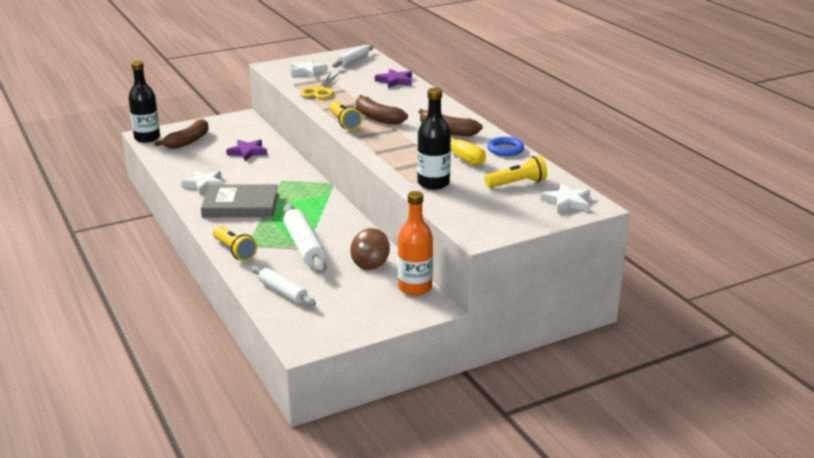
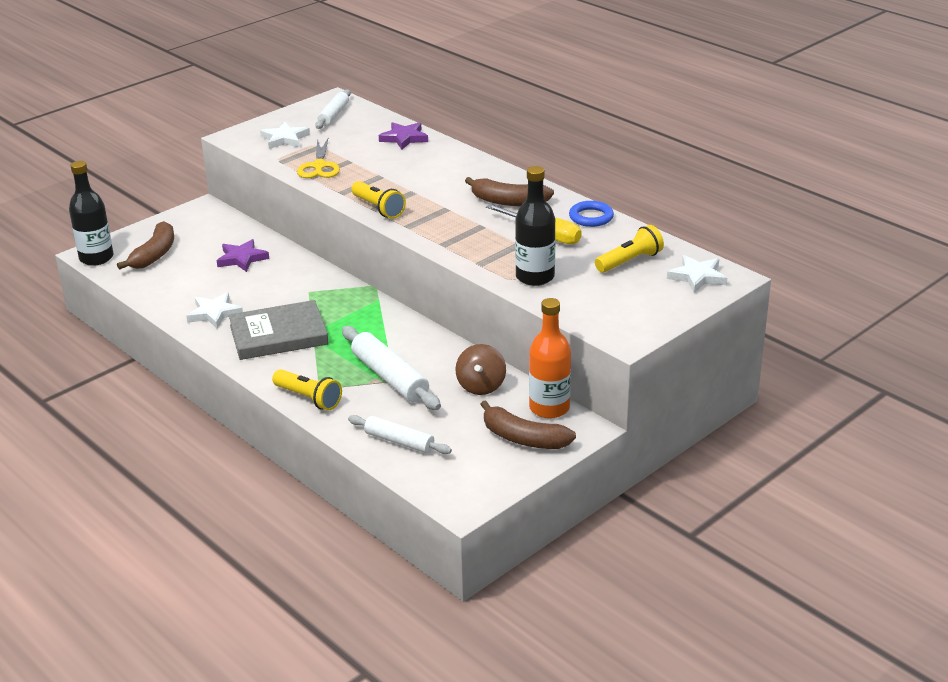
camera: 15 degrees left, 5 degrees up
(377, 117) = (414, 195): brown banana -> brown banana (523, 438)

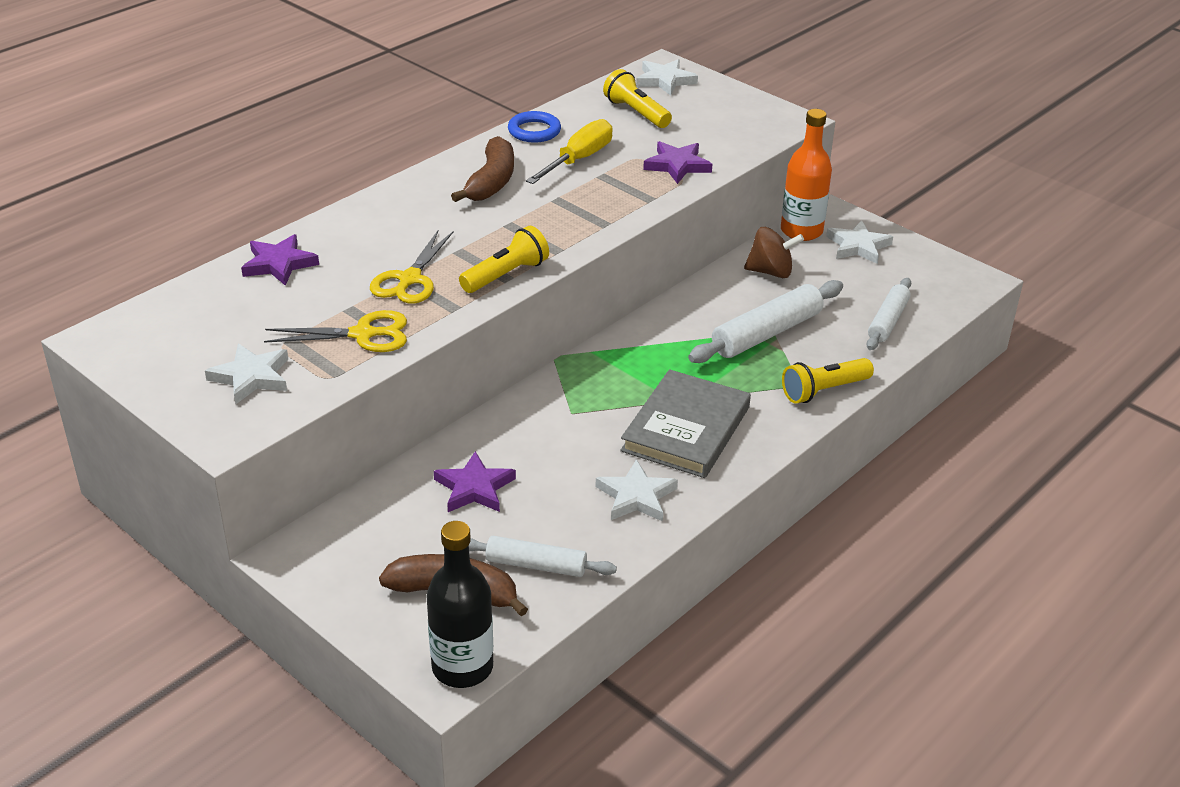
camera: 95 degrees left, 5 degrees up
(278, 335) = (686, 429): grey book -> grey book turned 45 degrees clockwise
(309, 398) = (824, 391): yellow flashlight -> yellow flashlight turned 150 degrees counterclockwise
(333, 115) = (168, 334): white rolling pin -> white rolling pin (536, 565)
(379, 177) = (410, 279): none -> yellow scissors
(523, 438) = (858, 246): brown banana -> white star
(535, 277) = (677, 165): black bottle -> purple star

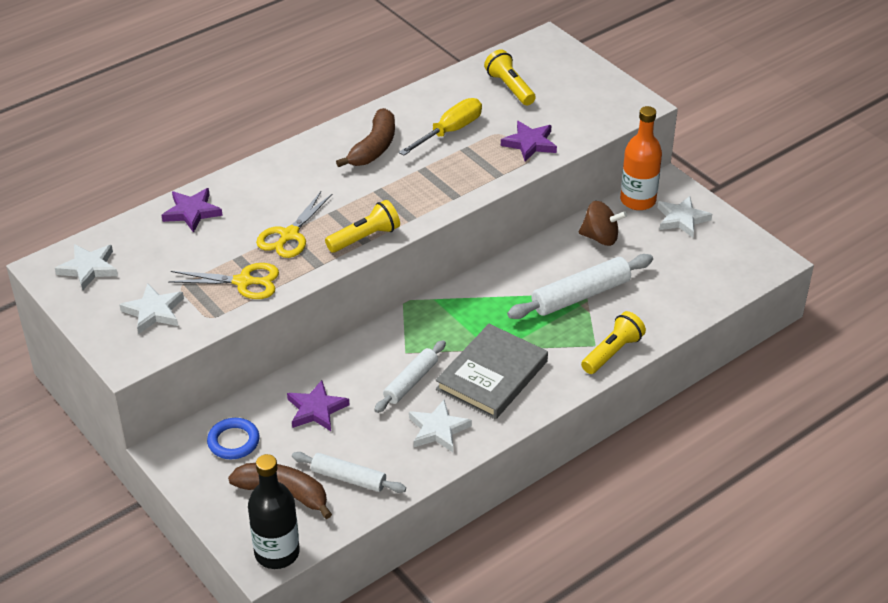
camera: 10 degrees right, 5 degrees up
(534, 131) = (420, 100): blue ring -> blue ring (233, 441)
(665, 80) = (543, 55): white star -> white star (88, 268)
(824, 391) = (612, 352): yellow flashlight -> yellow flashlight turned 150 degrees clockwise
(888, 321) = (685, 293): white rolling pin -> white rolling pin (411, 382)

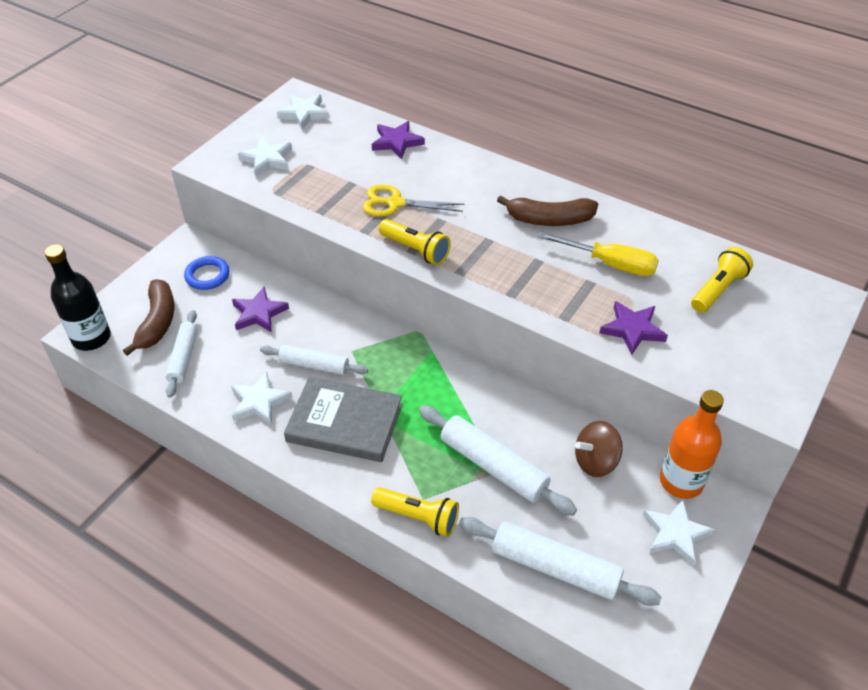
camera: 70 degrees right, 5 degrees up
(243, 282) = (322, 195): yellow scissors -> none
(600, 238) = (595, 461): brown spinning top -> brown spinning top turned 75 degrees clockwise
(687, 289) = (555, 568): none -> white rolling pin

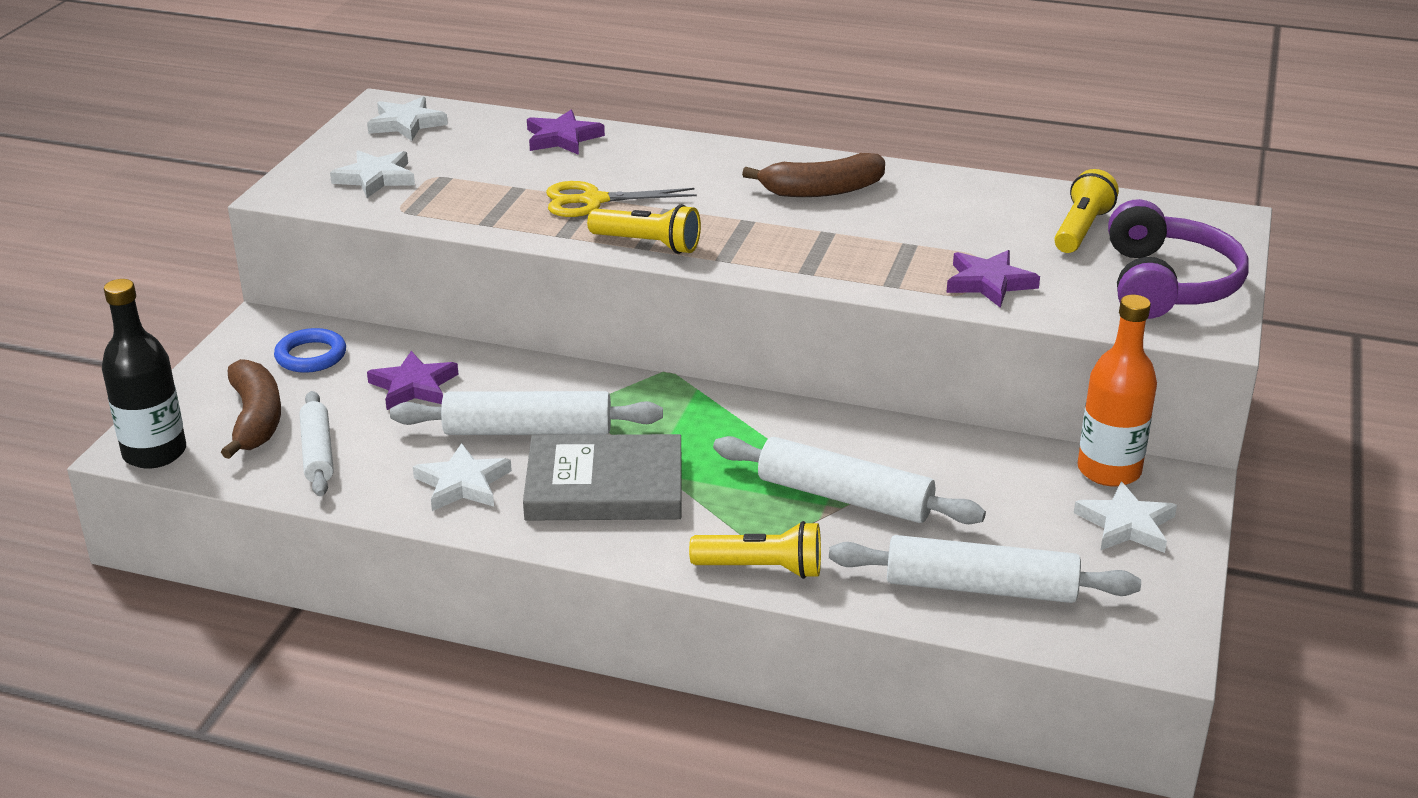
camera: 15 degrees left, 15 degrees down
(314, 365) = (528, 431): white rolling pin -> white rolling pin, size x1.55
(595, 461) = (984, 469): brown spinning top -> none
(610, 264) = (927, 223): yellow screwdriver -> none
(761, 355) = (1168, 284): none -> purple headphones

